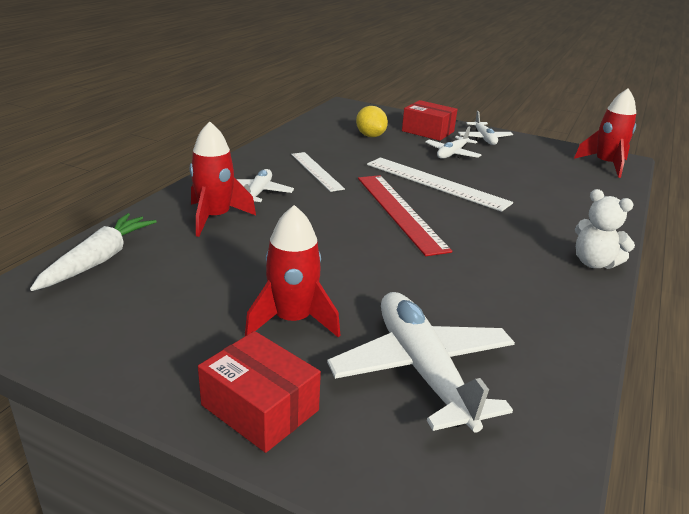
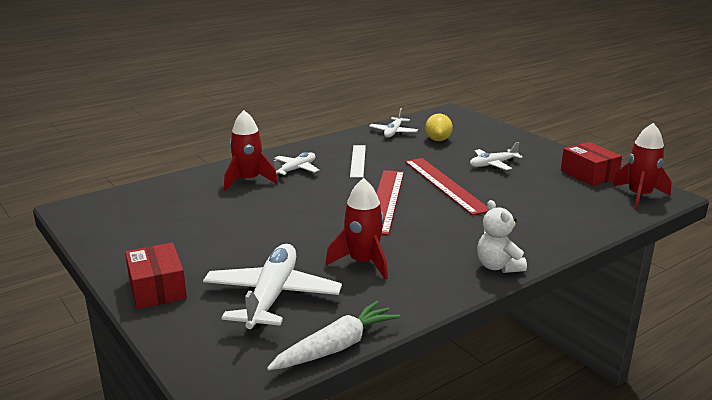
camera: 30 degrees right, 5 degrees down
(98, 260) = (153, 193): white carrot -> white carrot (336, 347)
(293, 320) = (226, 250): red rocket -> red rocket (363, 263)
(428, 131) = (496, 143): red box -> red box (589, 174)
(436, 183) = (445, 185): white ruler -> red ruler
(484, 139) = (543, 156): white plane -> white plane (393, 132)

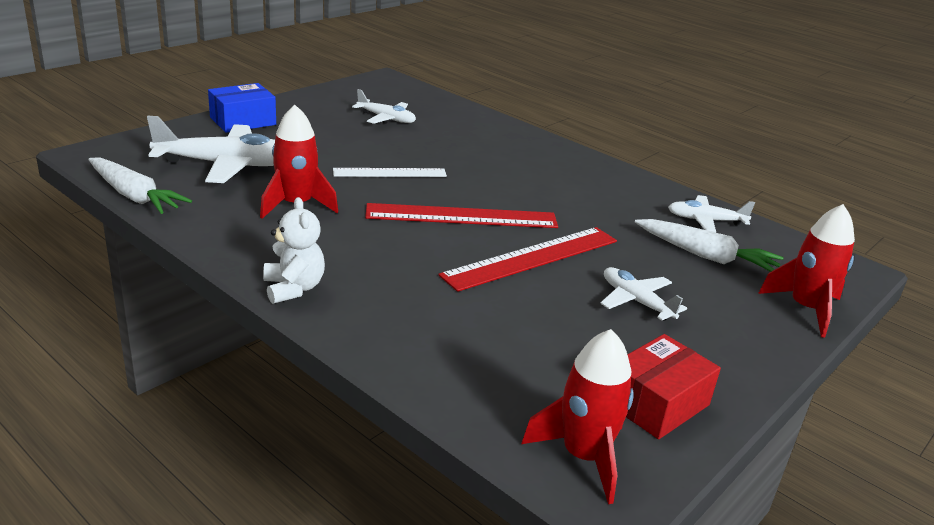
camera: 75 degrees right, 5 degrees up
(157, 288) = (243, 121): red box -> blue box
(248, 181) = (481, 140): red rocket -> red rocket (806, 309)
(295, 169) = (526, 162): white plane -> white plane (386, 118)
(358, 161) = (579, 197): white ruler -> white ruler (390, 173)
(438, 140) = (705, 256): yellow lemon -> white carrot
(498, 266) = (293, 288): white teddy bear -> white teddy bear turned 105 degrees clockwise

